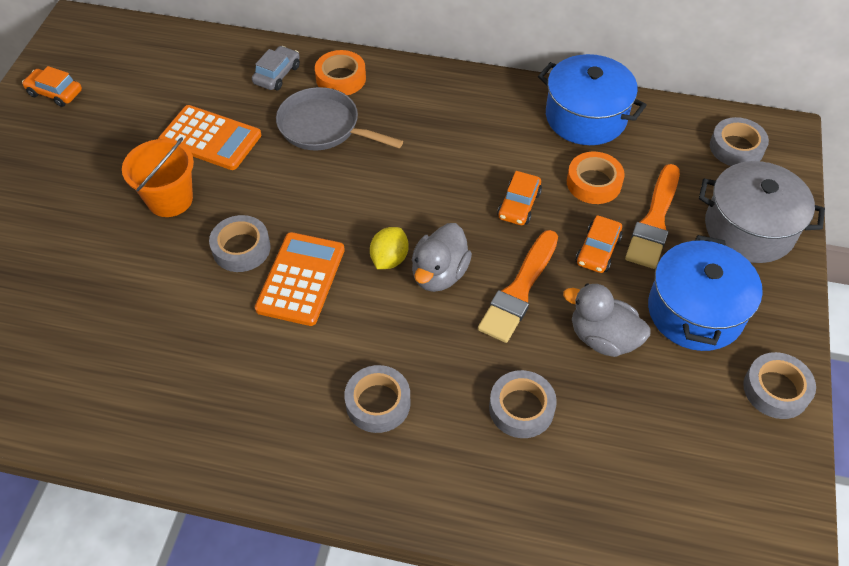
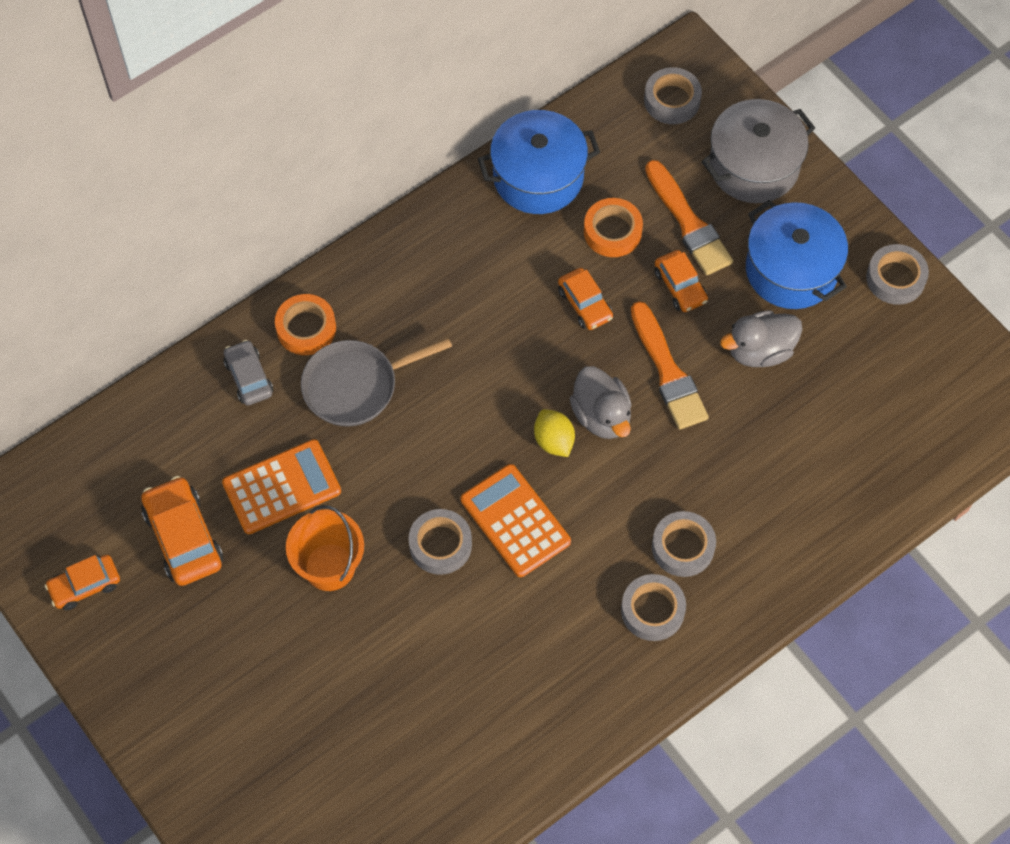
camera: 50 degrees left, 10 degrees up
(129, 115) = (183, 537): none -> orange car
(521, 408) = (770, 453): grey tape -> grey tape (652, 610)

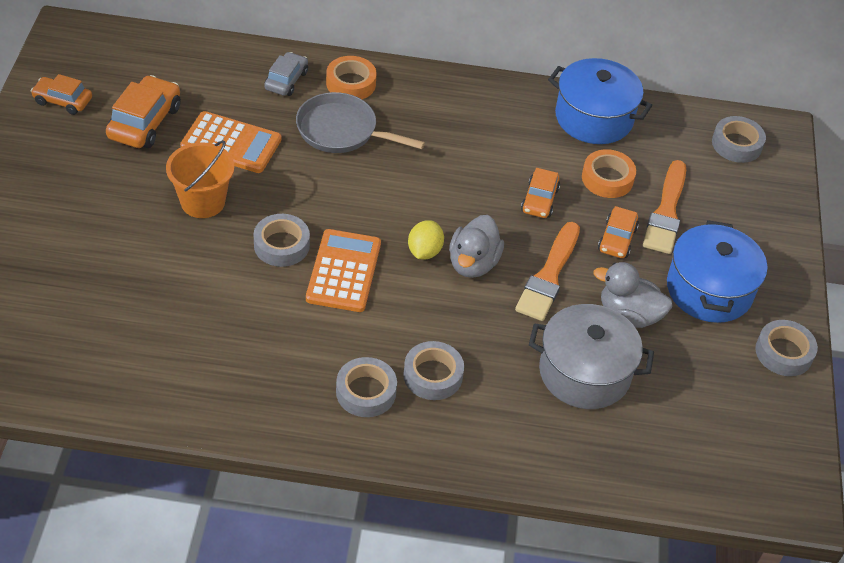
camera: 40 degrees right, 15 degrees down
(754, 166) = (753, 217): grey pot -> grey pot (584, 372)

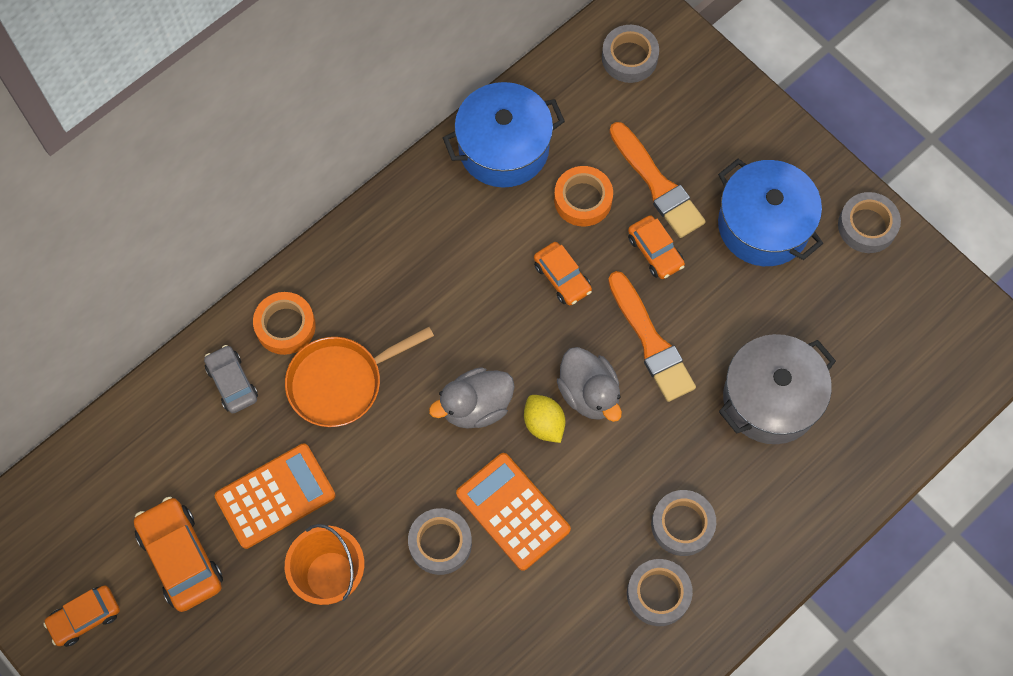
camera: 45 degrees left, 20 degrees up
(342, 131) = (341, 382): grey pan -> orange pan
(629, 314) = (740, 312): grey duck -> grey duck (476, 407)

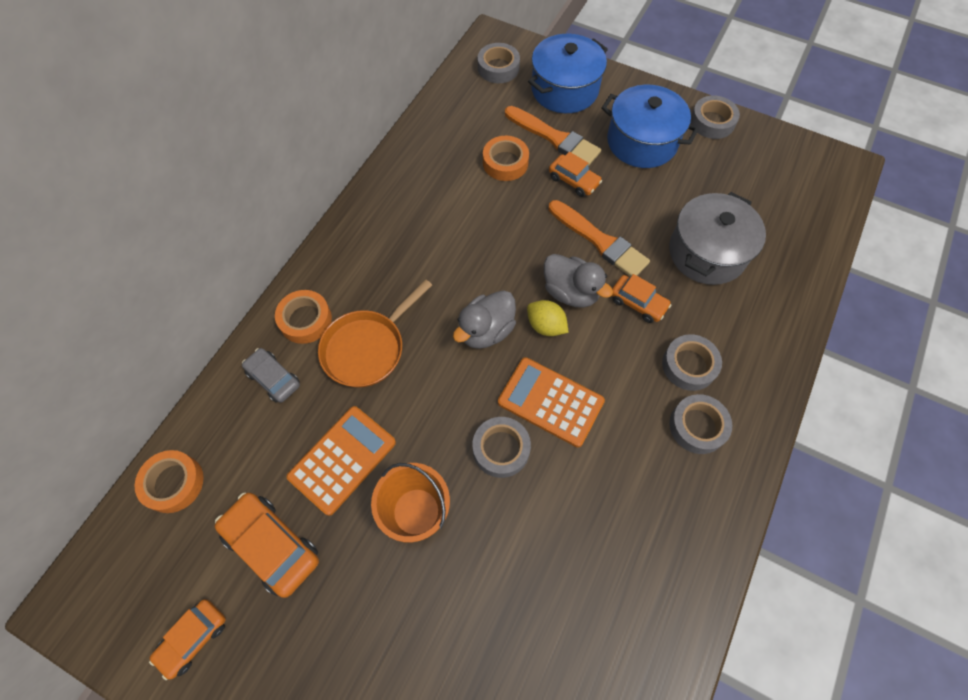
camera: 20 degrees left, 5 degrees down
(103, 460) = (173, 483): none -> orange tape
(503, 148) = (432, 146): blue pot -> blue pot (564, 90)
(562, 277) = (513, 218): orange car -> orange car (638, 303)

